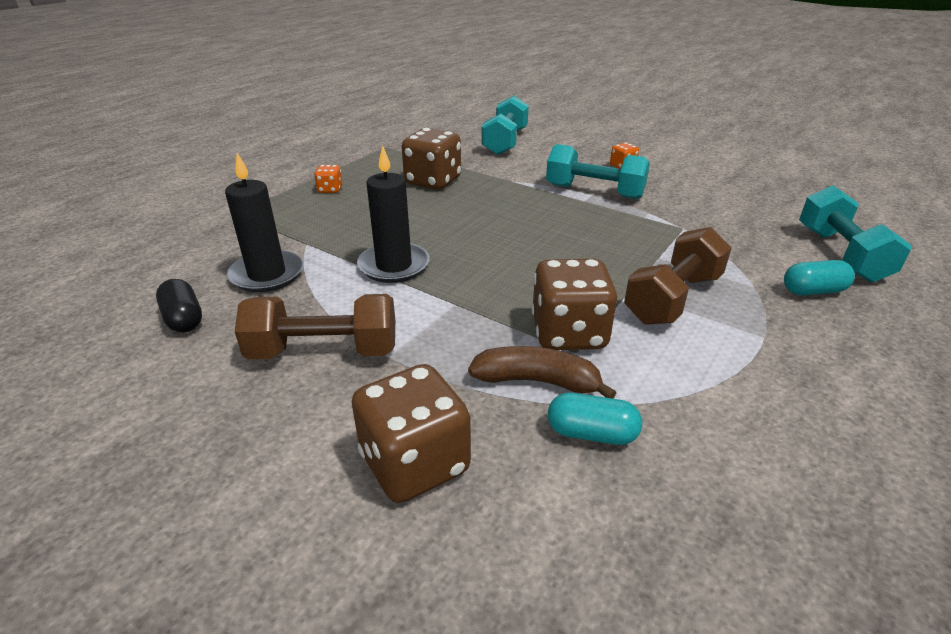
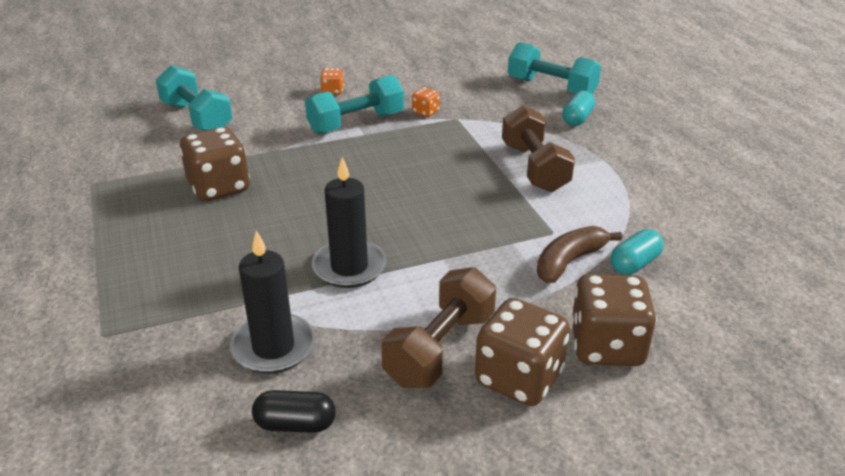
camera: 55 degrees left, 0 degrees up
(330, 190) = (141, 253): orange dice -> orange dice (425, 112)
(569, 333) = (531, 225): brown dice -> brown dice (519, 378)

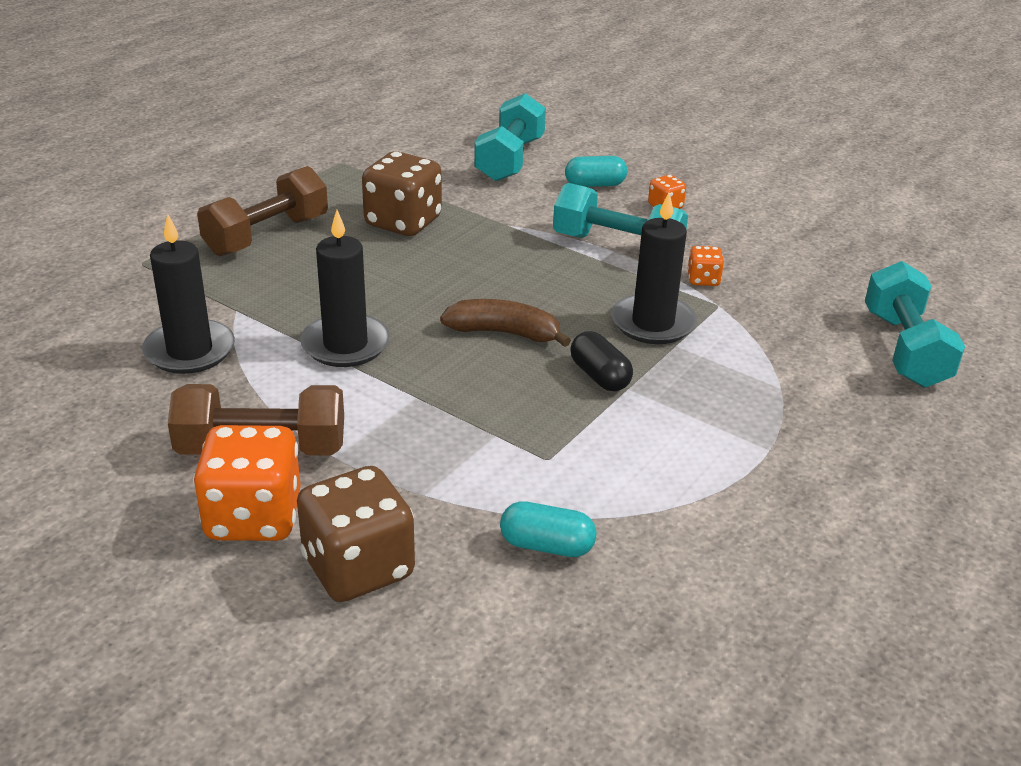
camera: 55 degrees right, 0 degrees up
(295, 424) = (96, 403): black capsule -> black capsule (600, 376)
(452, 145) = (653, 323): none -> black candle
(519, 378) = (254, 517): brown dice -> orange dice
(534, 167) = (677, 399): brown dumbbell -> brown dumbbell (267, 236)
(569, 261) = (499, 490): brown banana -> brown banana (504, 333)
(577, 118) = (849, 396): turquoise capsule -> turquoise capsule (595, 184)

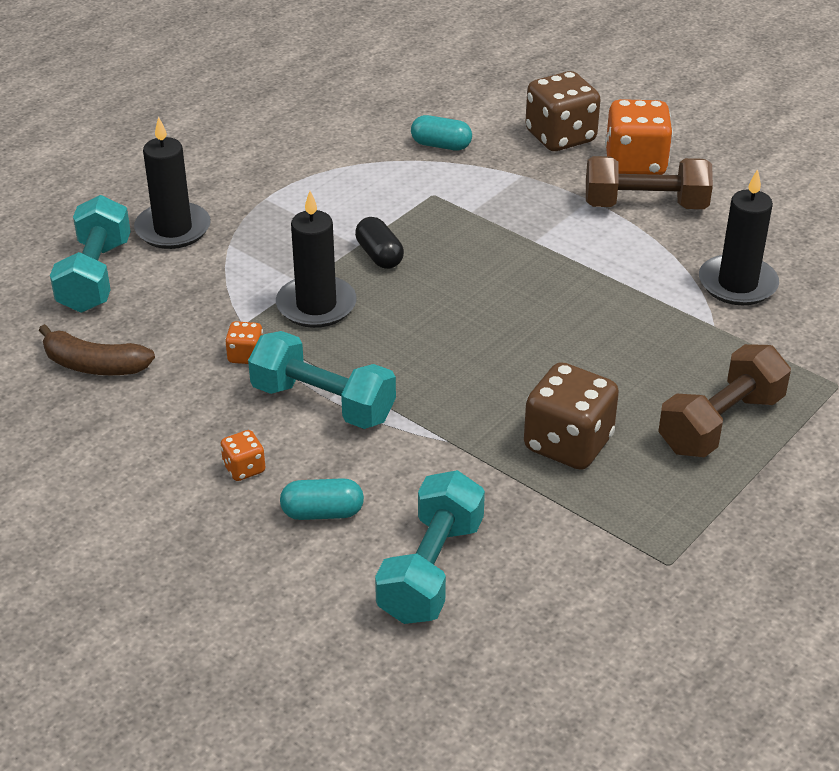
camera: 175 degrees left, 5 degrees up
(345, 345) = (601, 288): black candle -> black candle (173, 229)
(504, 333) = (457, 297): brown banana -> brown banana (94, 365)

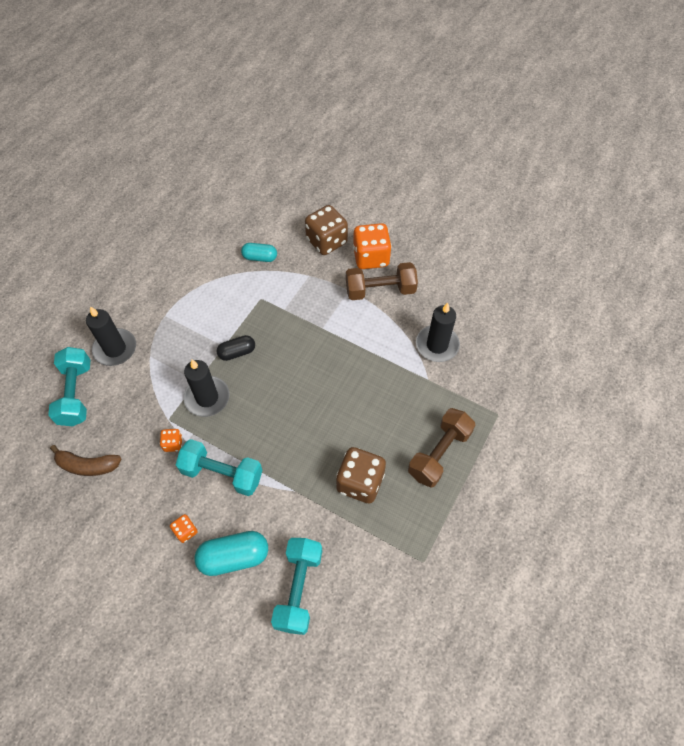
camera: 10 degrees left, 20 degrees up
(322, 513) = (234, 557): turquoise capsule -> turquoise capsule, size x1.58
(379, 255) = (237, 352): black capsule -> black capsule turned 75 degrees counterclockwise

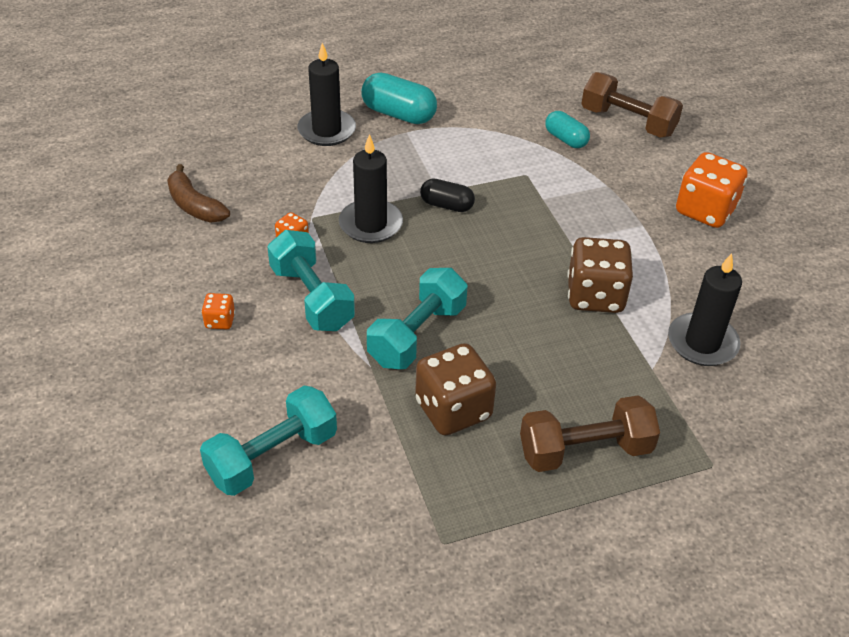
camera: 40 degrees right, 15 degrees down
(76, 394) = (250, 144): turquoise dumbbell -> turquoise dumbbell (417, 335)
(234, 557) = (240, 378): turquoise capsule -> turquoise capsule (398, 114)
(326, 241) = (663, 167): brown dice -> brown dice (595, 296)
(380, 290) = (683, 247): brown dumbbell -> brown dumbbell (627, 122)

